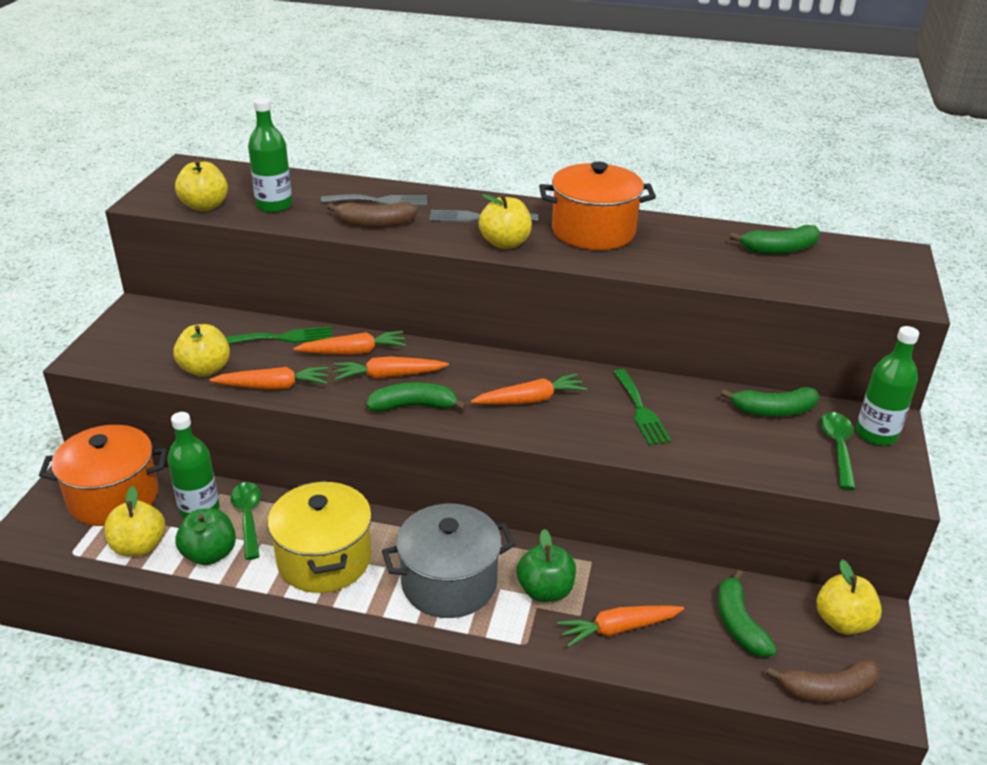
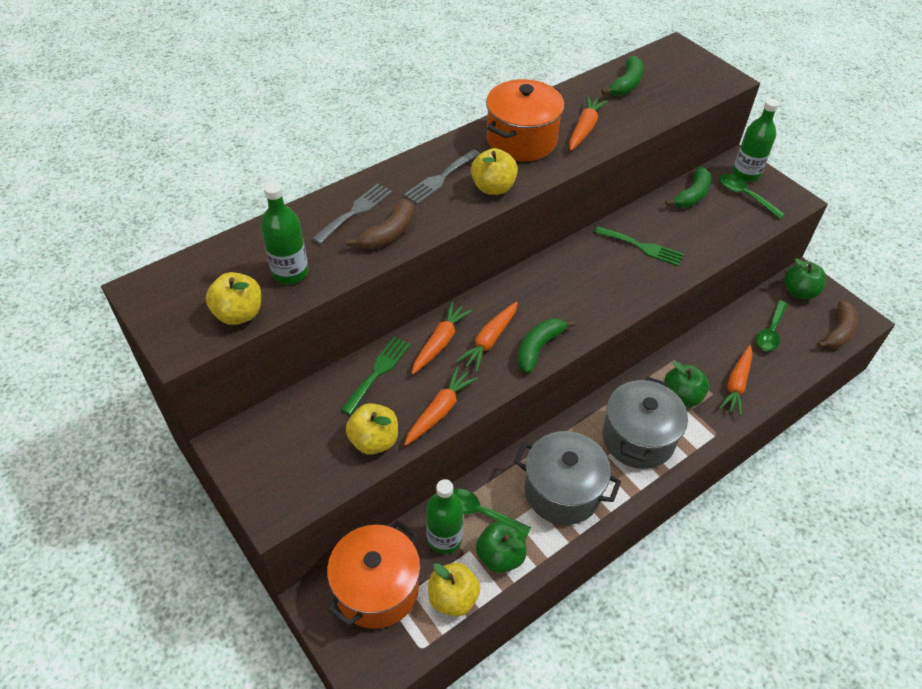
camera: 50 degrees left, 15 degrees up
(324, 559) = (562, 491): yellow pot -> grey pot
(530, 400) = (585, 288): orange carrot -> orange carrot (584, 129)
(739, 624) = (770, 332): green banana -> green spoon
(842, 622) = (799, 292): yellow apple -> green apple

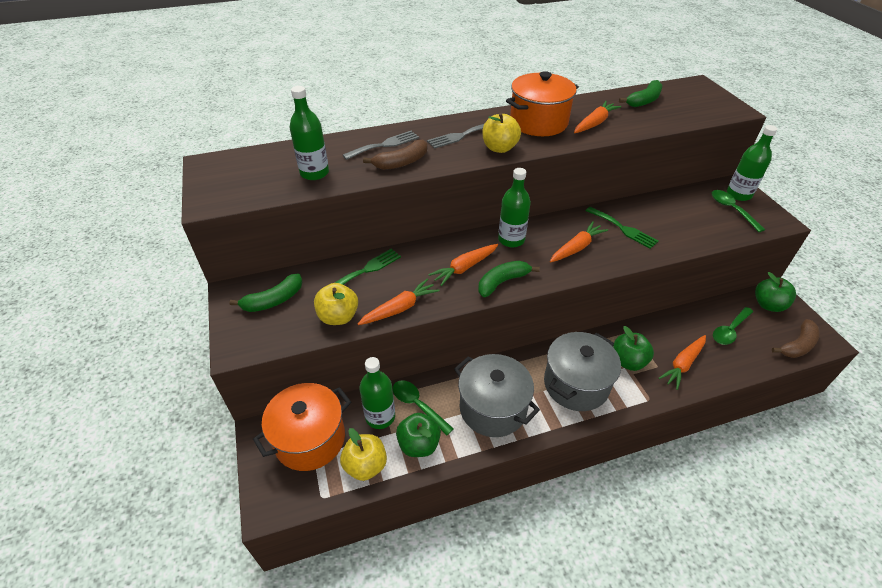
camera: 20 degrees right, 5 degrees down
(239, 314) = (262, 191): yellow apple -> none
(440, 342) = (424, 260): orange carrot -> orange carrot (576, 248)
(526, 291) = (511, 240): none -> green bottle
(692, 195) = (683, 201): green banana -> green banana (274, 300)

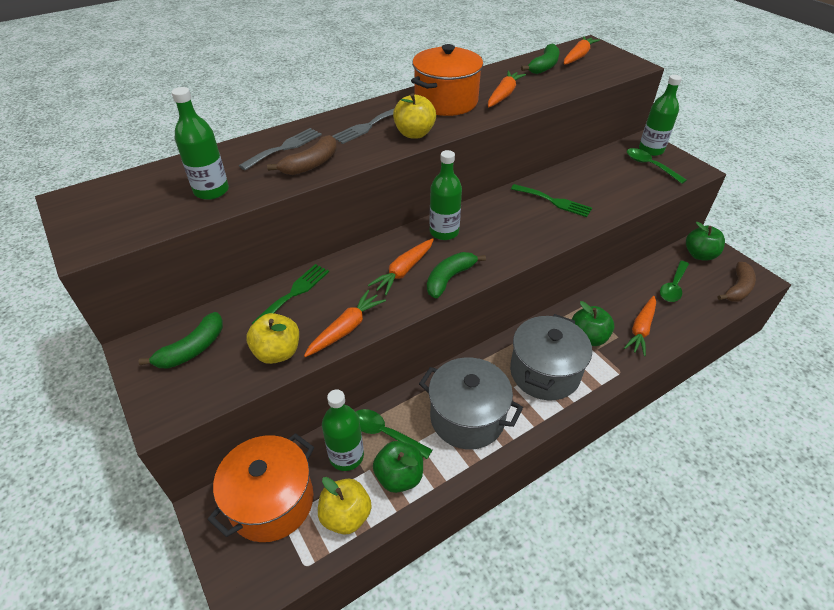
camera: 15 degrees left, 0 degrees up
(576, 248) = (514, 228): orange carrot -> orange carrot (578, 56)

